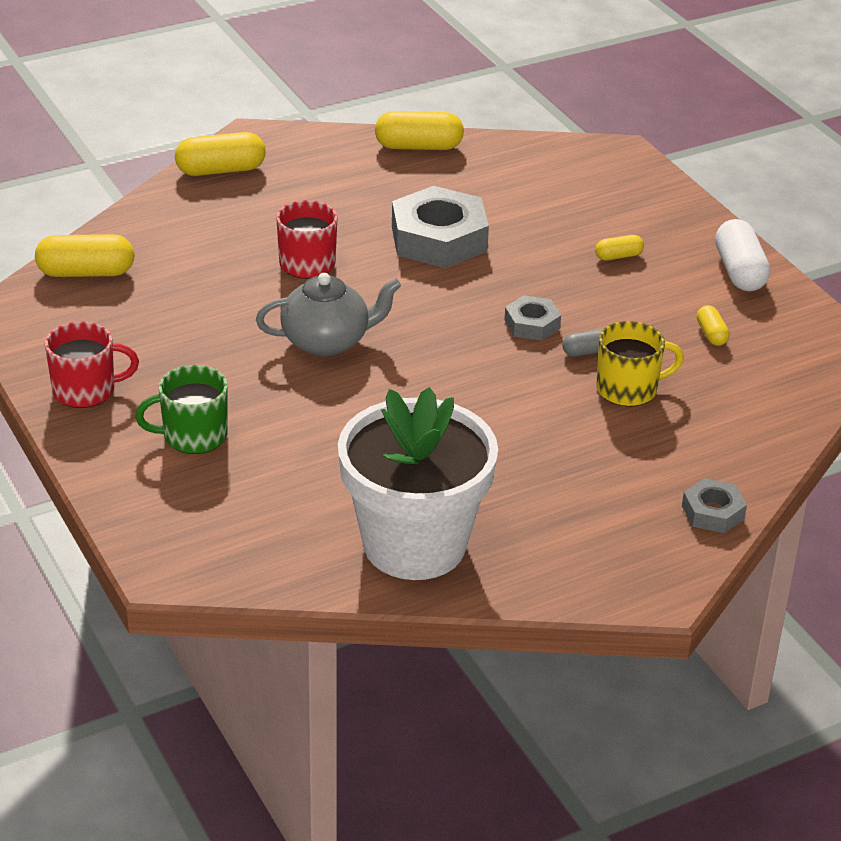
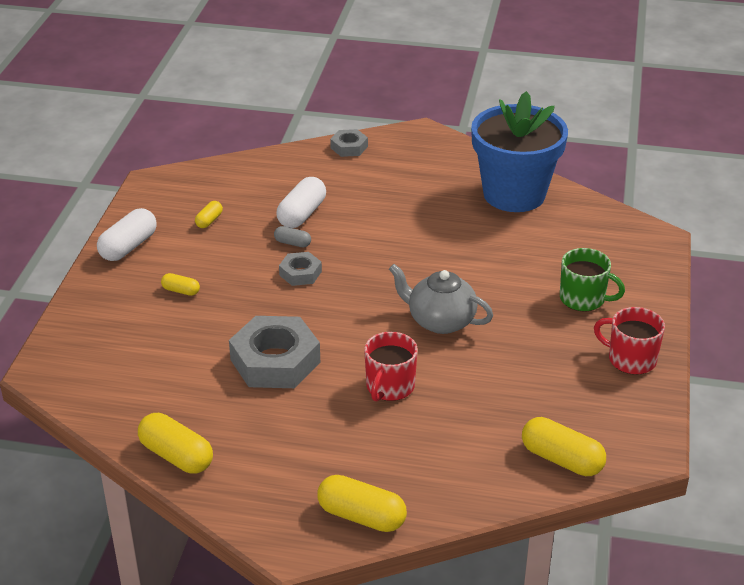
camera: 140 degrees left, 0 degrees up
(414, 545) = (514, 194): white flower pot -> blue flower pot
(628, 389) = (302, 214): yellow mug -> white capsule

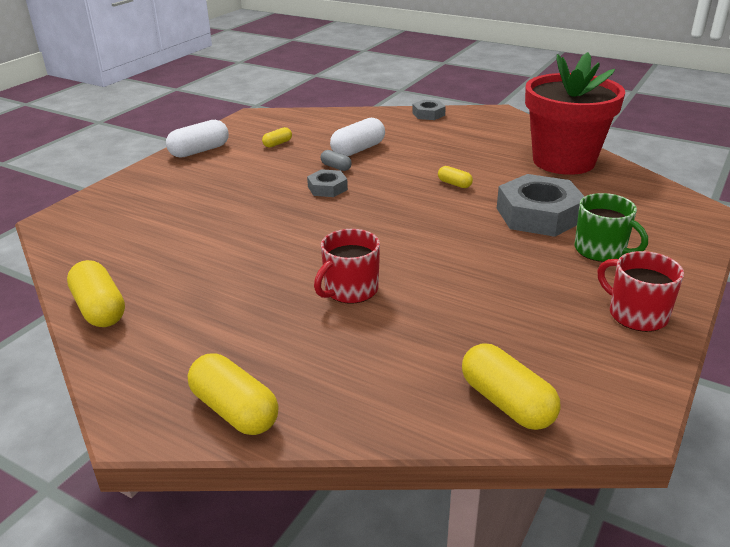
camera: 20 degrees right, 5 degrees down
(181, 291) = (215, 185): yellow capsule -> yellow capsule (454, 184)
(275, 361) = (254, 248): grey nut -> grey nut (538, 215)
(440, 321) = (437, 244): grey teapot -> none
(514, 194) = (563, 161): blue flower pot -> red flower pot

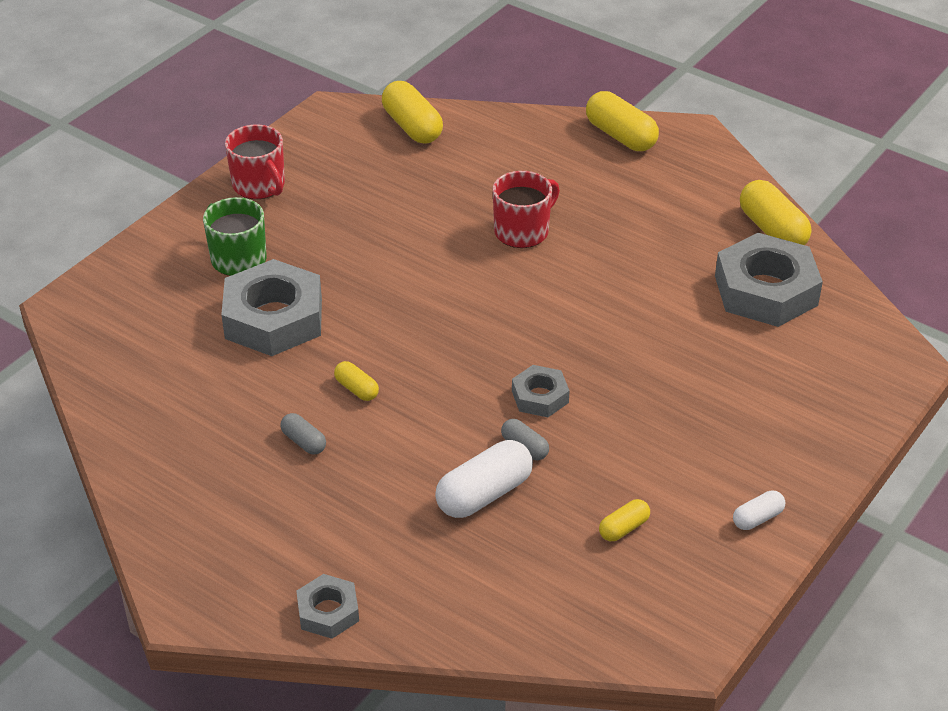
camera: 175 degrees left, 10 degrees up
(134, 258) = (766, 290): none -> grey nut
(199, 151) = (757, 518): white capsule -> white capsule, size x0.53
(475, 161) = (304, 442): none -> grey capsule
(563, 161) = (169, 428): red flower pot -> none

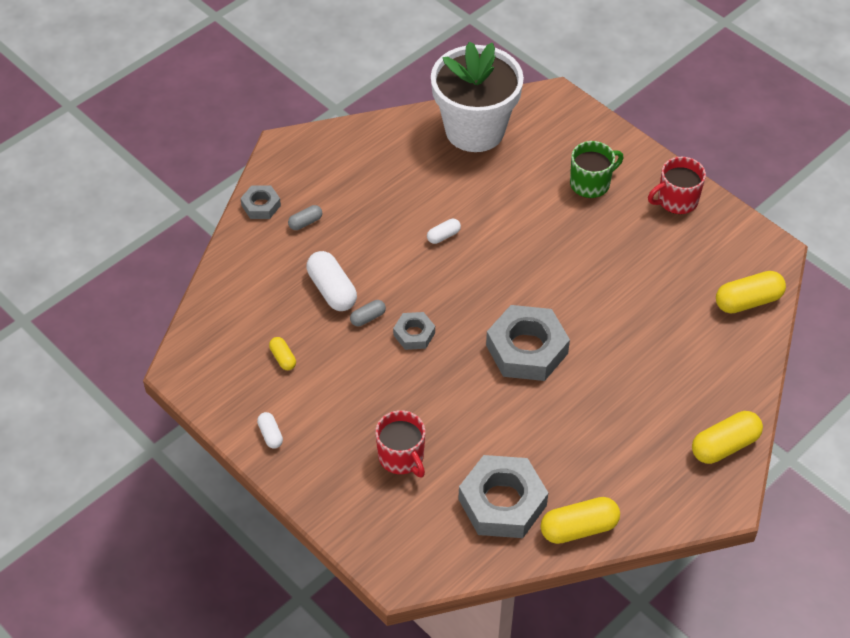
camera: 100 degrees right, 10 degrees up
(140, 380) = (475, 130): none -> white flower pot
(274, 318) = (523, 199): grey nut -> grey nut (526, 349)
(304, 442) = (401, 205): grey capsule -> grey capsule (305, 222)
(356, 389) = (443, 236): yellow capsule -> white capsule
(522, 231) = (600, 354): red mug -> red mug (402, 457)

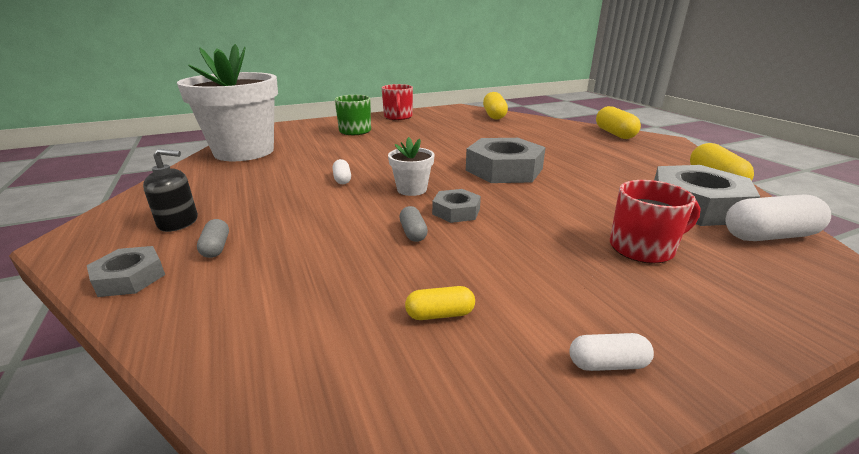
camera: 70 degrees left, 25 degrees down
(327, 181) = (178, 222): none -> black soap dispenser
(332, 290) = (348, 248): white capsule -> white capsule (769, 236)
(444, 292) = (412, 189): none -> white flower pot

